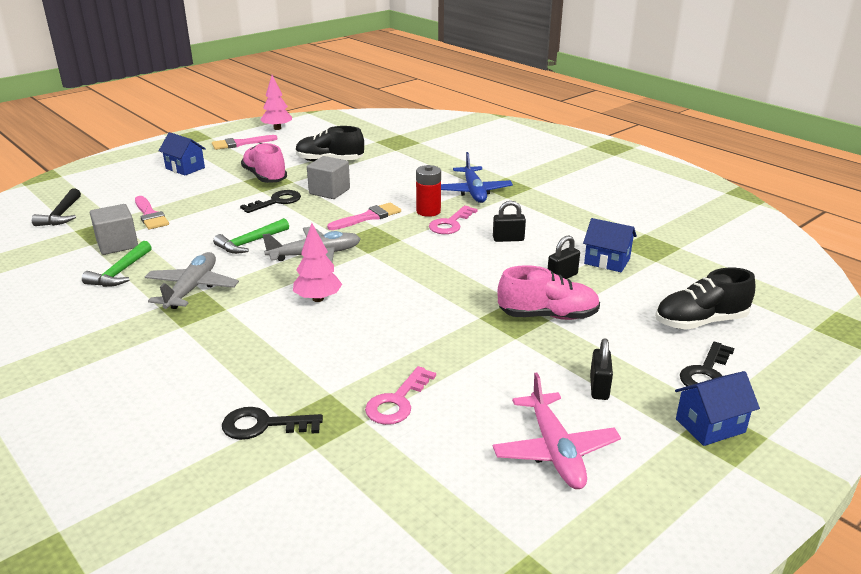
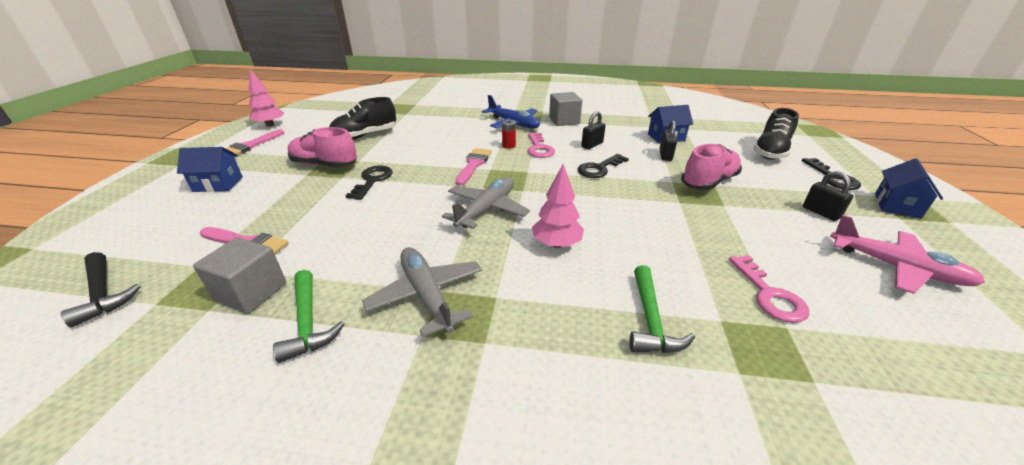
camera: 40 degrees left, 5 degrees up
(250, 243) = (409, 224): green hammer -> green hammer (650, 320)
(263, 425) = (745, 393): black key -> black key (599, 168)
(329, 191) = (406, 157): grey cube -> grey cube (564, 121)
(428, 211) = (508, 146): red battery -> red battery, size x0.63

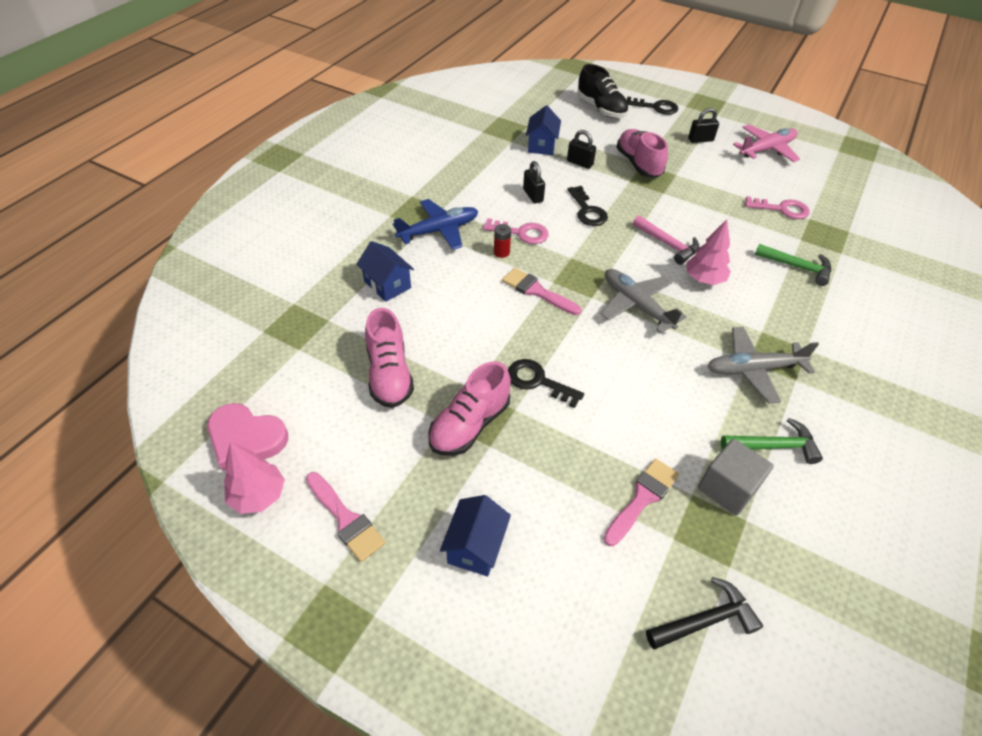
camera: 70 degrees left, 15 degrees up
(310, 115) = (246, 438): none -> pink heart
(365, 135) = (389, 374): black shoe -> pink shoe
(564, 121) = (456, 191): grey cube -> none
(594, 215) = (667, 244): none -> pink hammer
(896, 205) = (702, 107): blue house -> blue house (387, 285)

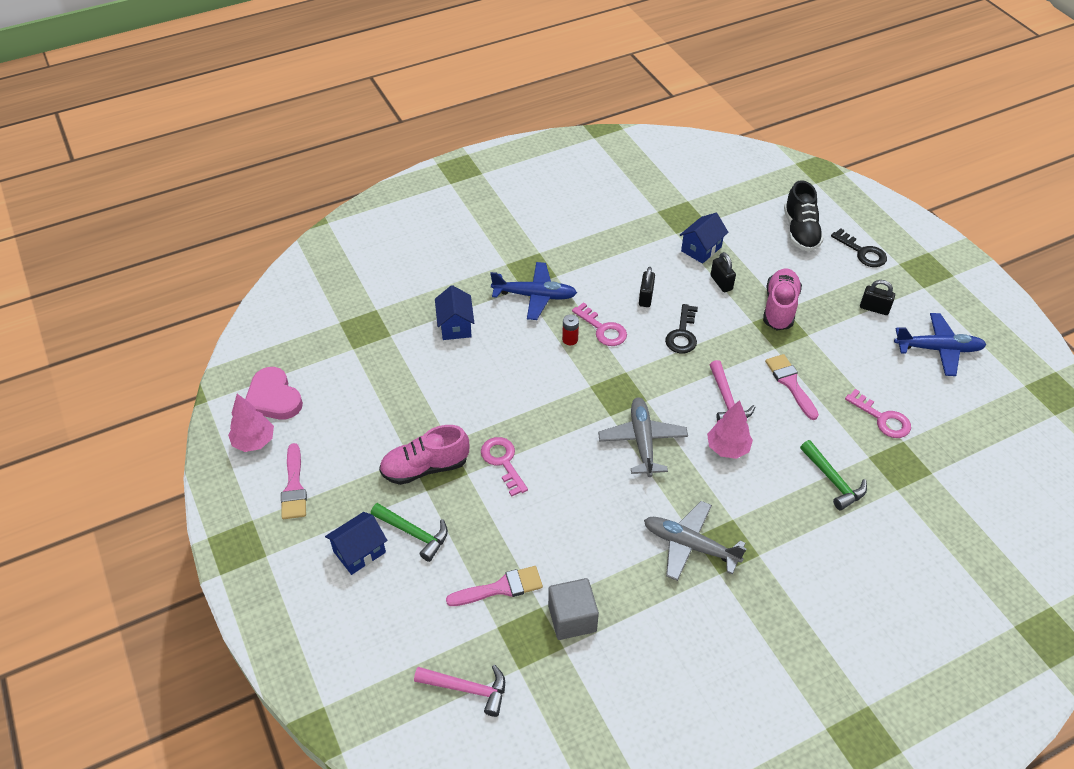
camera: 35 degrees right, 0 degrees up
(389, 374) = (400, 400): pink shoe -> none
(537, 291) = (569, 388): pink brush -> pink brush (790, 384)
(538, 381) = (503, 462): black key -> pink key
(705, 620) = (467, 689): black hammer -> pink hammer
(766, 149) = (938, 349): pink plane -> blue plane
(773, 446) = (642, 611): green hammer -> green hammer (413, 533)

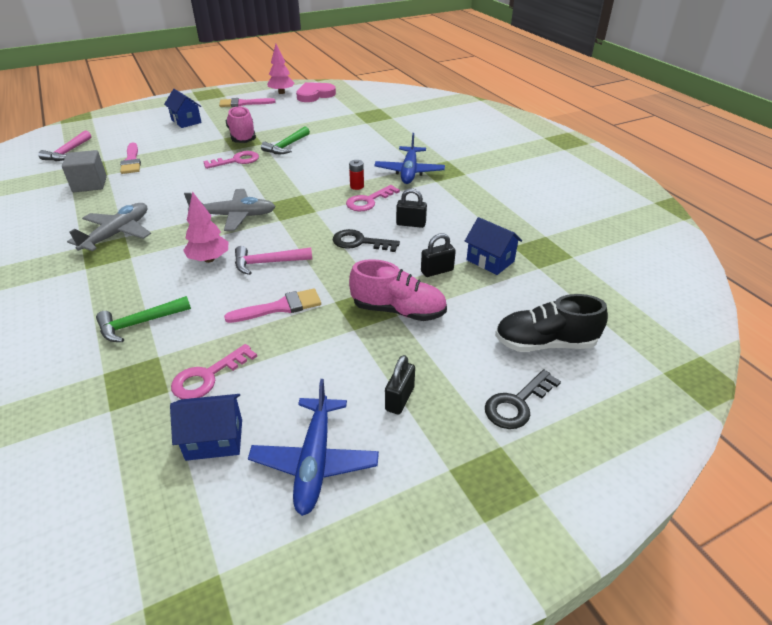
camera: 90 degrees right, 10 degrees down
(413, 533) = (191, 135): green hammer -> green hammer (286, 146)
(455, 326) = (374, 143): blue house -> blue house (214, 439)

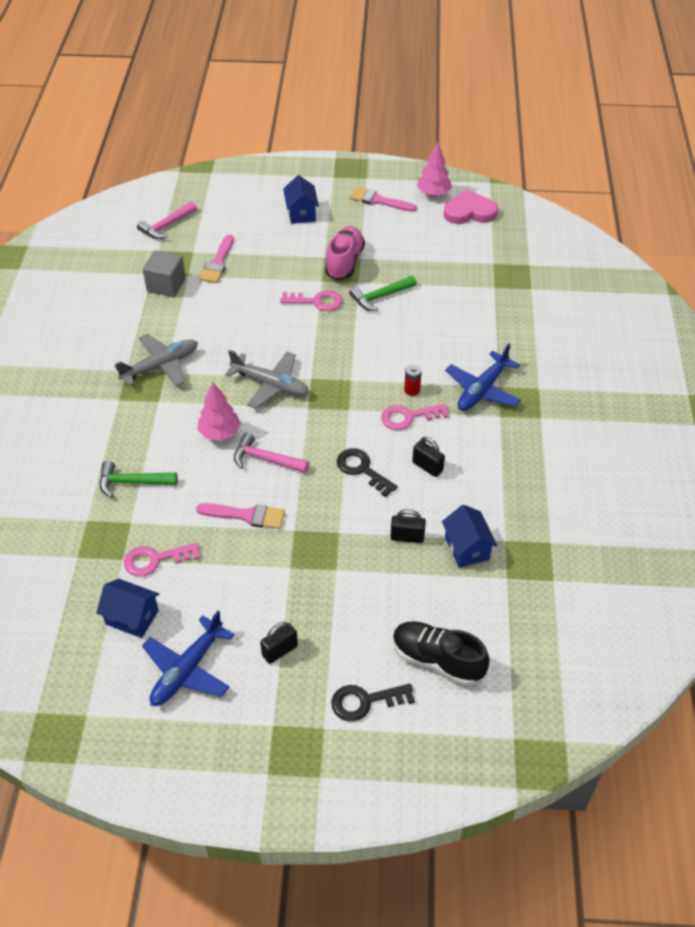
camera: 30 degrees right, 10 degrees up
(398, 310) = (340, 565): pink shoe -> none

